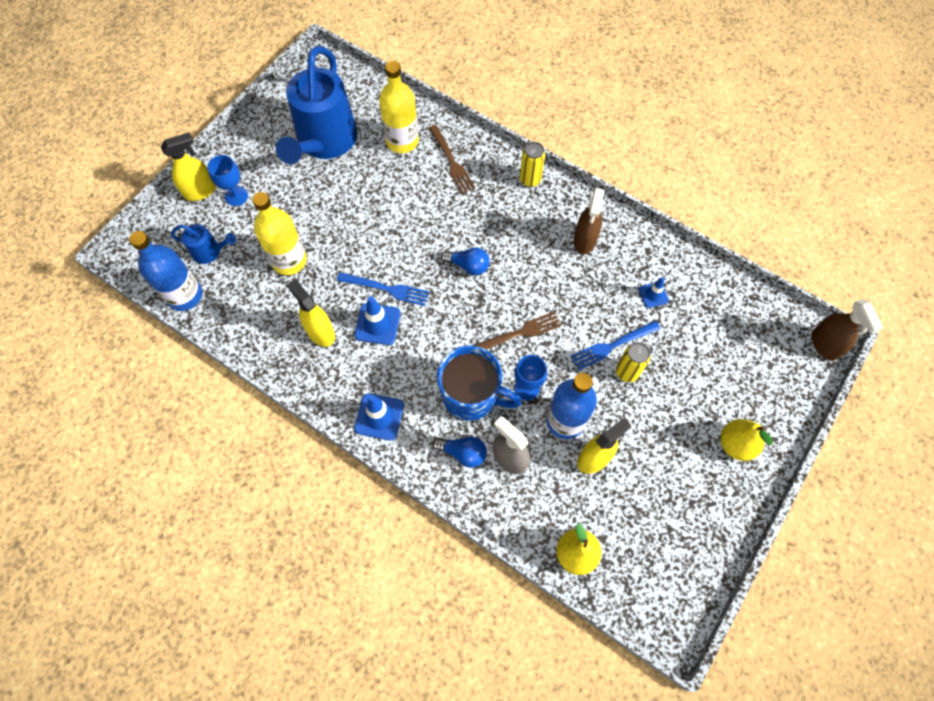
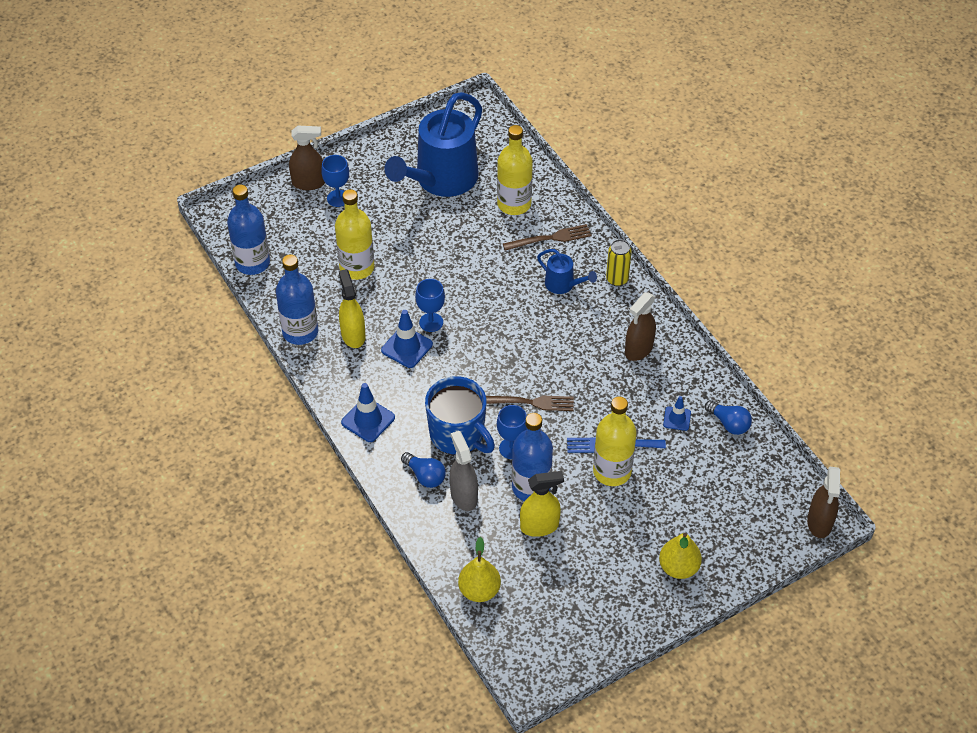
camera: 25 degrees right, 15 degrees down
(200, 191) = (309, 183): yellow spray bottle -> brown spray bottle
(210, 252) = (292, 236): blue watering can -> blue watering can (563, 285)
(267, 350) = (300, 332): none -> blue bottle
(387, 289) = (431, 322): blue fork -> blue goblet
(452, 162) = (551, 238): brown fork -> brown fork turned 105 degrees counterclockwise
(468, 266) = (516, 330): blue light bulb -> blue light bulb (729, 424)
(627, 372) = (612, 471): yellow can -> yellow bottle

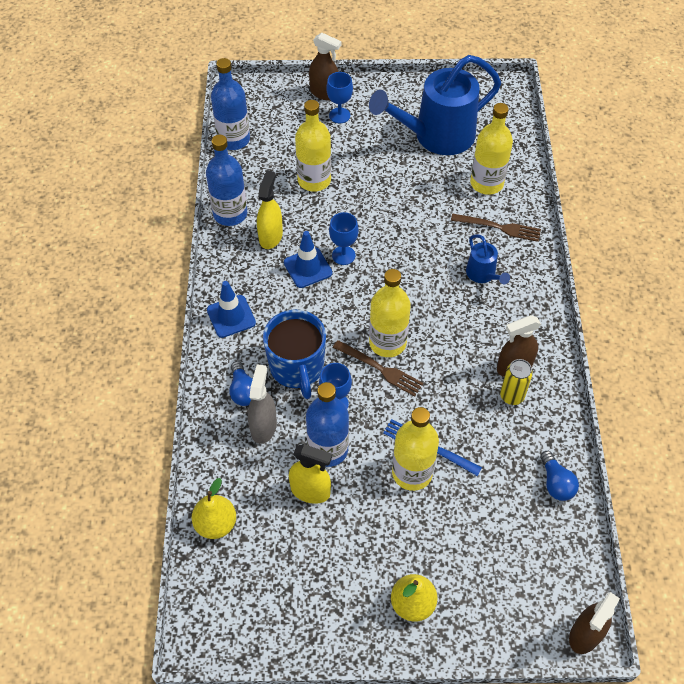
camera: 30 degrees right, 5 degrees up
(521, 378) = (387, 342): none -> yellow bottle
(617, 279) = (536, 292): yellow can -> yellow can (512, 396)
(677, 418) = (507, 452): blue traffic cone -> none

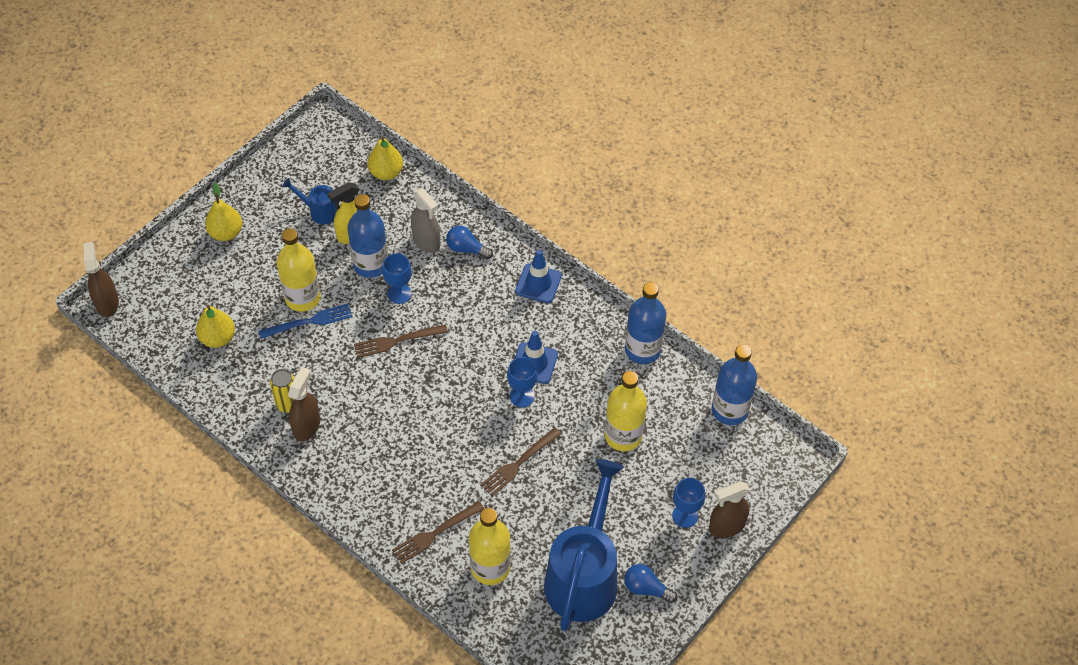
camera: 130 degrees right, 0 degrees up
(271, 236) = (591, 361): yellow spray bottle -> none
(297, 368) = (451, 292): blue mug -> none
(387, 342) = (413, 363): yellow bottle -> none
(398, 220) = (518, 464): none -> brown fork
(483, 275) = (403, 478): blue watering can -> blue watering can (319, 211)
(515, 503) = (218, 338): none -> yellow pear
(556, 483) = (202, 373): blue light bulb -> blue light bulb (646, 588)

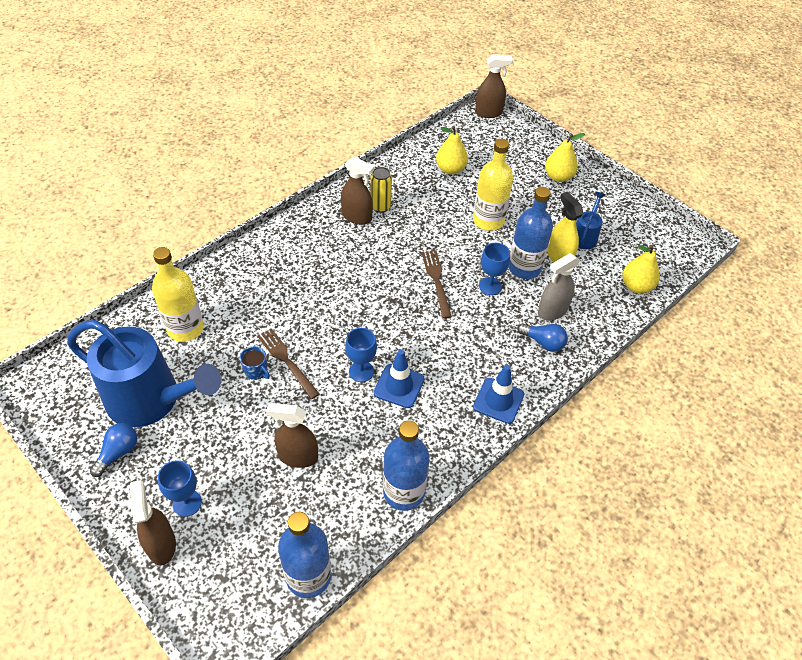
camera: 95 degrees right, 5 degrees down
(310, 321) = (463, 224): blue fork -> none
(435, 534) = (231, 292): brown fork -> none
(466, 249) = (543, 342): blue light bulb -> blue light bulb turned 90 degrees clockwise
(535, 488) = (256, 371): none -> blue mug
(623, 436) = (298, 456): yellow bottle -> brown spray bottle

